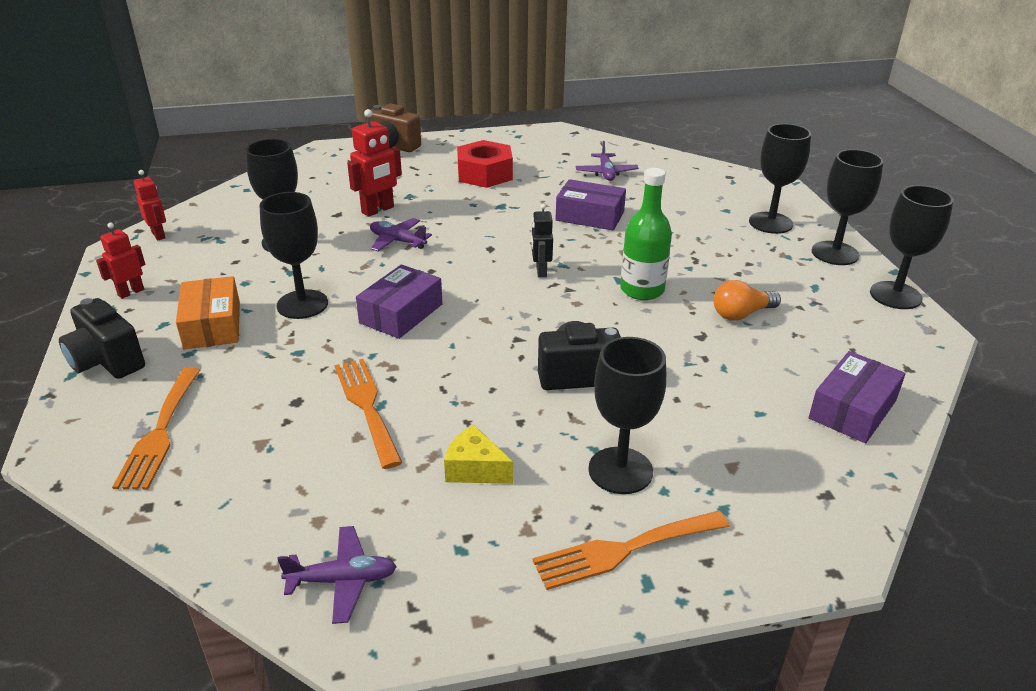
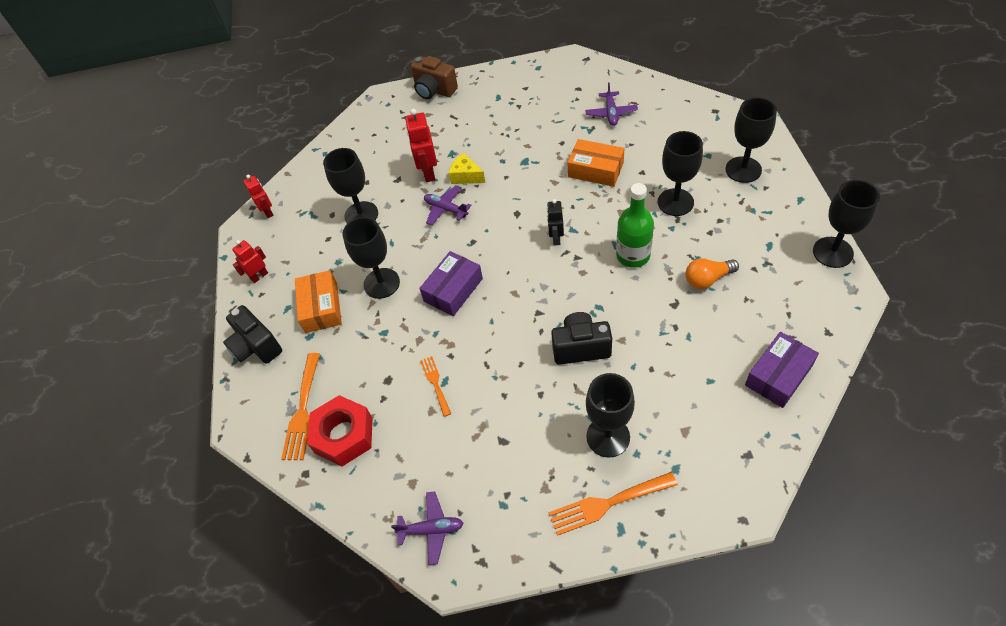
camera: 10 degrees right, 20 degrees up
(367, 406) = (435, 383): orange fork -> orange fork, size x0.60
(378, 210) = (428, 173): red robot -> red robot turned 120 degrees clockwise
(475, 469) = (510, 438): yellow cheese -> yellow cheese (466, 176)
(484, 174) = (511, 121): red nut -> red nut (344, 435)
(590, 216) = (595, 170): purple box -> orange box
(835, 253) = (791, 204): black goblet -> black goblet (675, 202)

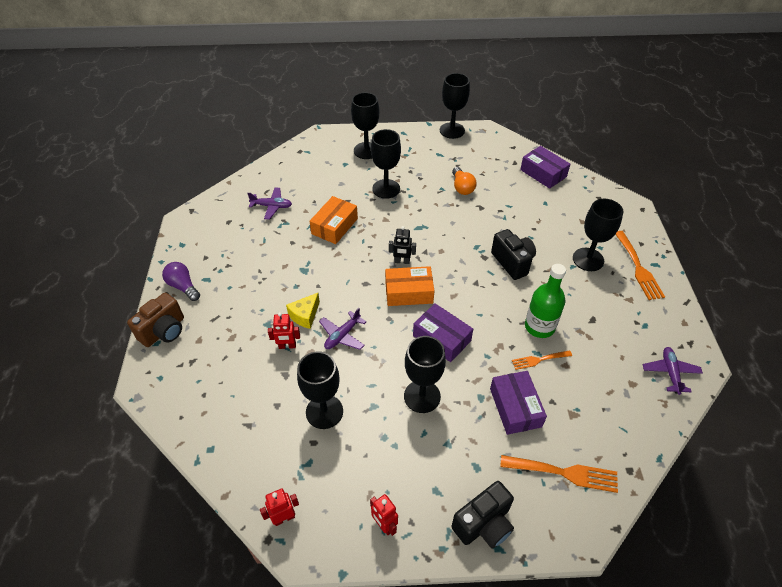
camera: 90 degrees left, 5 degrees down
(321, 307) = (442, 454): orange box -> orange box (409, 292)
(344, 435) = (590, 435): red nut -> none
(373, 364) = (515, 407): none -> purple box
(428, 173) = (287, 346): red robot -> red robot, size x0.64
(486, 85) = (183, 286): none -> purple light bulb
(581, 347) = (512, 262): black camera -> black camera turned 150 degrees clockwise
(633, 255) = (431, 220): green bottle -> green bottle (539, 326)

